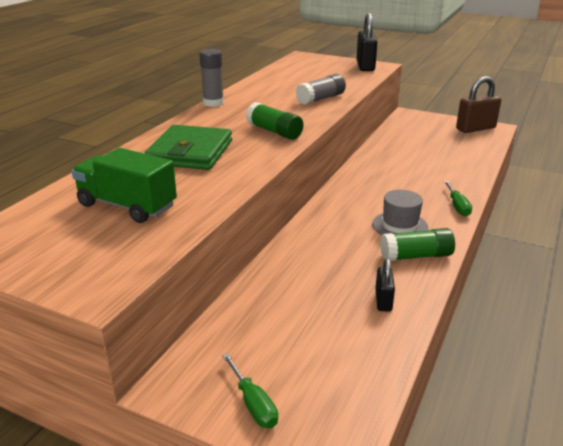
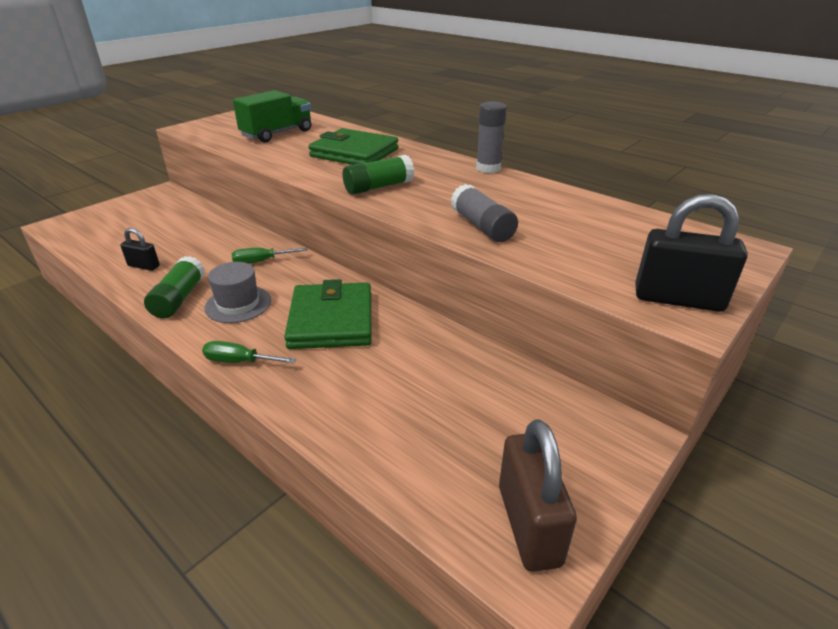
camera: 105 degrees right, 5 degrees up
(253, 404) = (119, 209): green screwdriver -> green screwdriver (261, 261)
(387, 186) = (331, 320): none -> green wallet

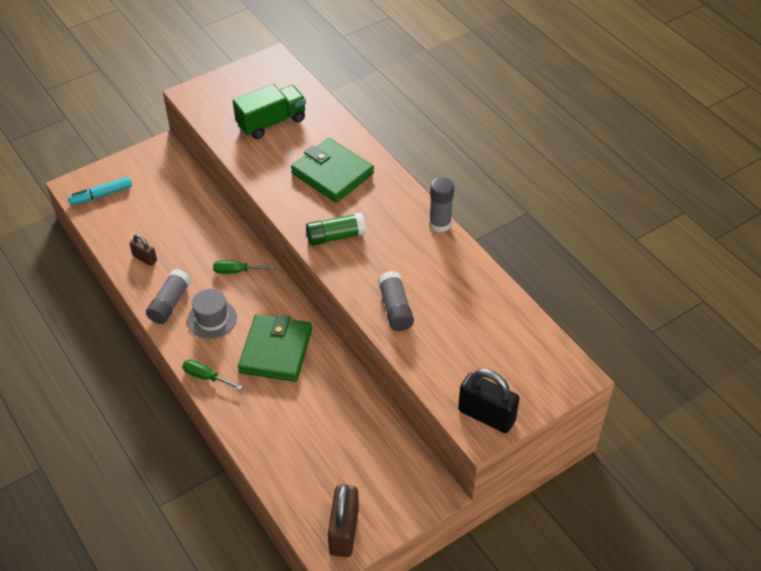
camera: 15 degrees right, 15 degrees up
(89, 227) = (101, 195): none -> turquoise marker
(144, 266) = (145, 258): black padlock -> brown padlock
(179, 298) = (170, 303): green glue stick -> grey glue stick

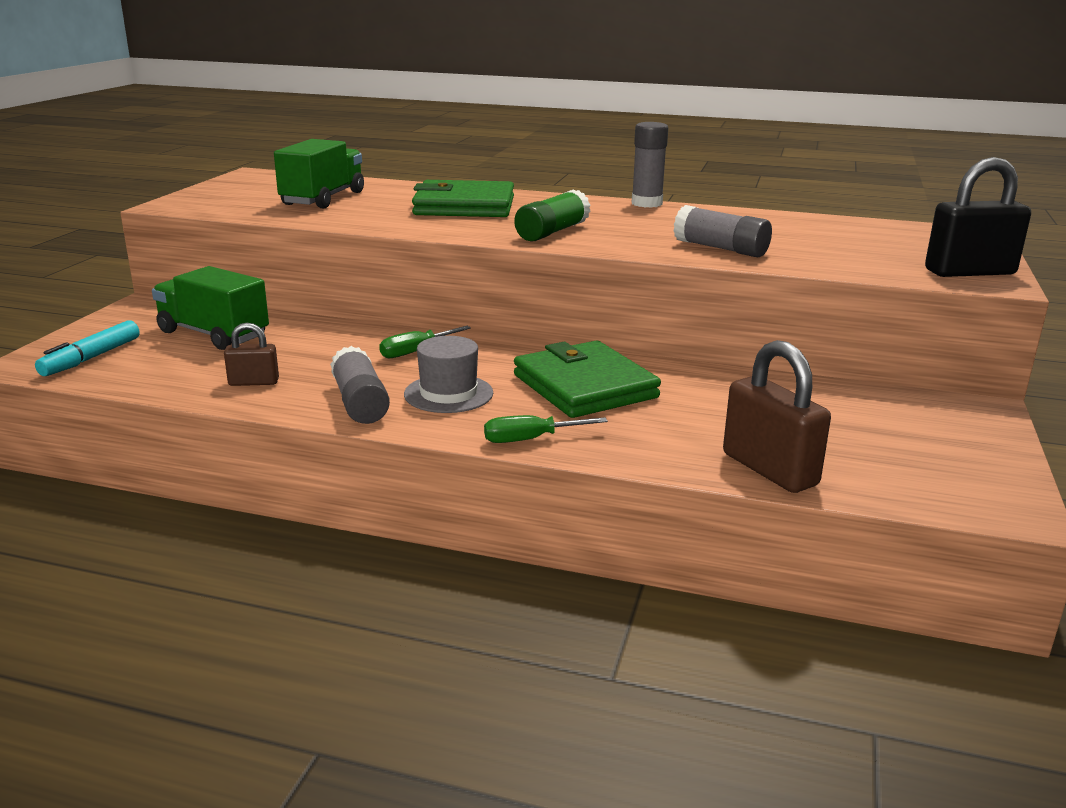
camera: 40 degrees left, 25 degrees down
(166, 200) = (213, 334): none -> green truck
(344, 531) = (973, 482): brown padlock -> brown padlock (769, 469)

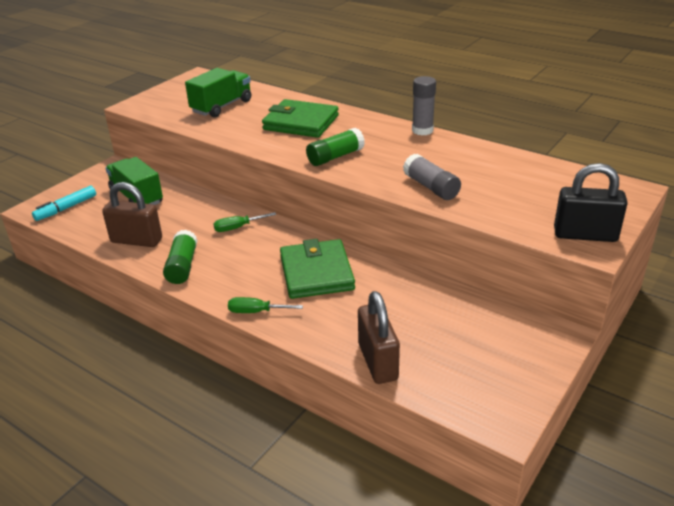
camera: 20 degrees right, 10 degrees up
(253, 382) = (136, 240): brown padlock -> brown padlock, size x1.82
(360, 403) = (182, 266): grey glue stick -> green glue stick
(448, 394) = (234, 266): grey hat -> none

